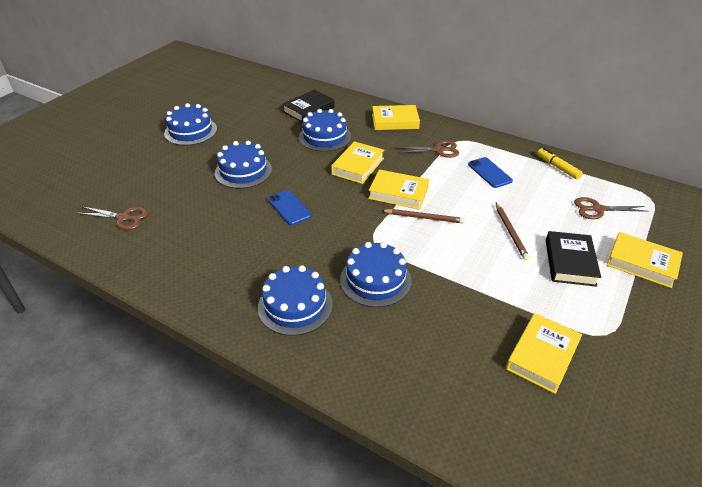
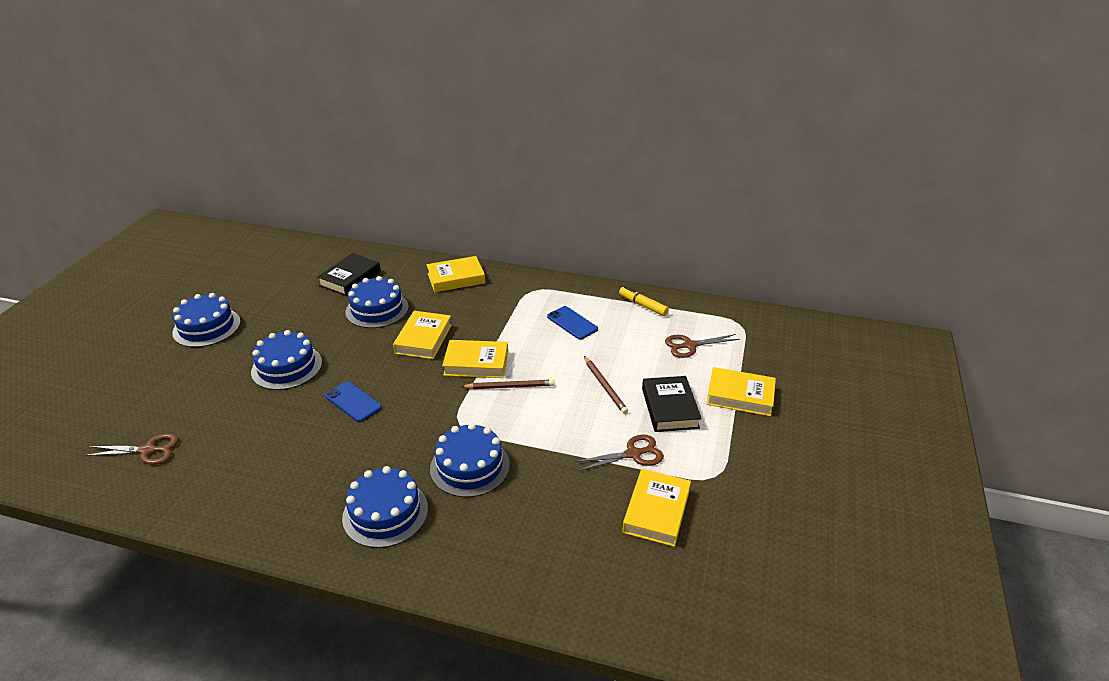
camera: 15 degrees left, 5 degrees down
(438, 150) = (512, 305): brown scissors -> brown scissors (633, 454)

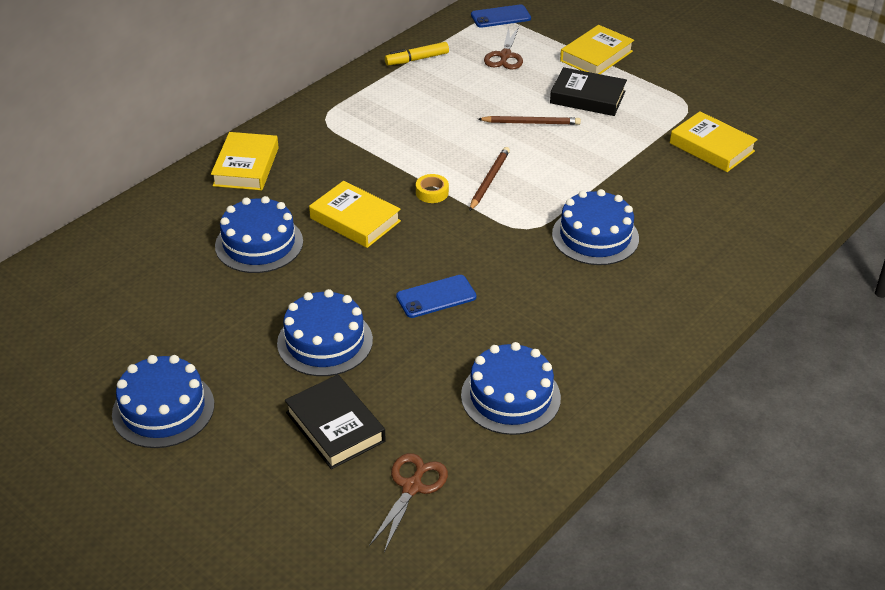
camera: 65 degrees left, 5 degrees up
(350, 278) = (161, 253): black book -> black book (335, 427)
(385, 513) = (630, 305): blue cake -> blue cake (510, 396)
(476, 363) = (432, 192): yellow book -> yellow tape
(572, 323) = (410, 111): blue phone -> blue phone (500, 17)
(633, 454) = (636, 136): brown scissors -> none

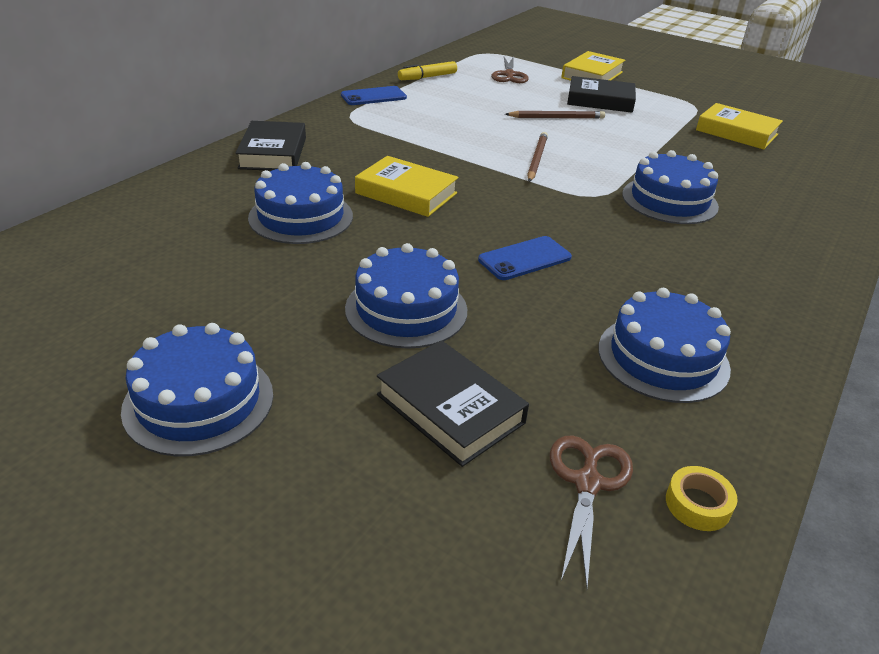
camera: 10 degrees left, 5 degrees down
(246, 167) = (273, 153): yellow book -> black book
(432, 192) = (481, 169): yellow tape -> yellow tape (698, 504)
(500, 17) = (493, 52): blue phone -> blue phone (373, 96)

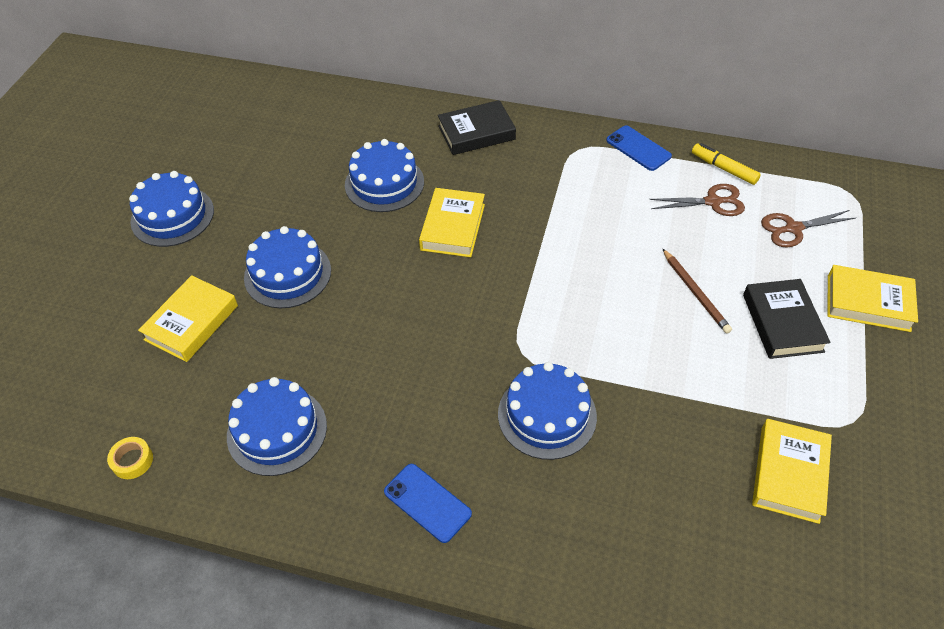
camera: 75 degrees right, 15 degrees up
(450, 408) = (191, 323): black book -> yellow book
(525, 259) = (382, 324): blue phone -> blue phone (427, 503)
(536, 159) = (575, 296): brown pencil -> none
(587, 483) = (141, 402): brown scissors -> brown scissors (713, 202)

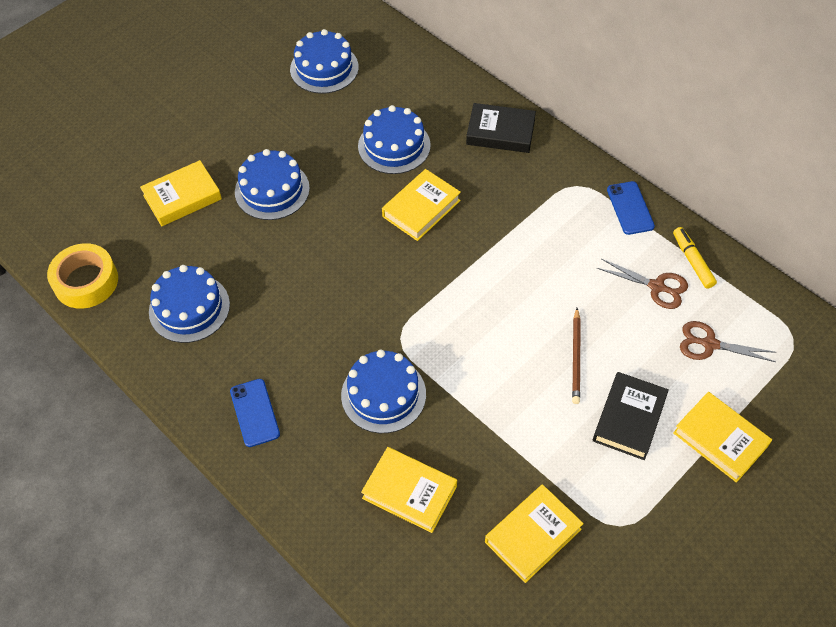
camera: 30 degrees right, 5 degrees up
(132, 461) = (86, 281): yellow tape -> yellow tape, size x2.04
(172, 216) = (220, 103): blue cake -> blue cake (324, 68)
(645, 497) = (409, 492): none -> yellow book

